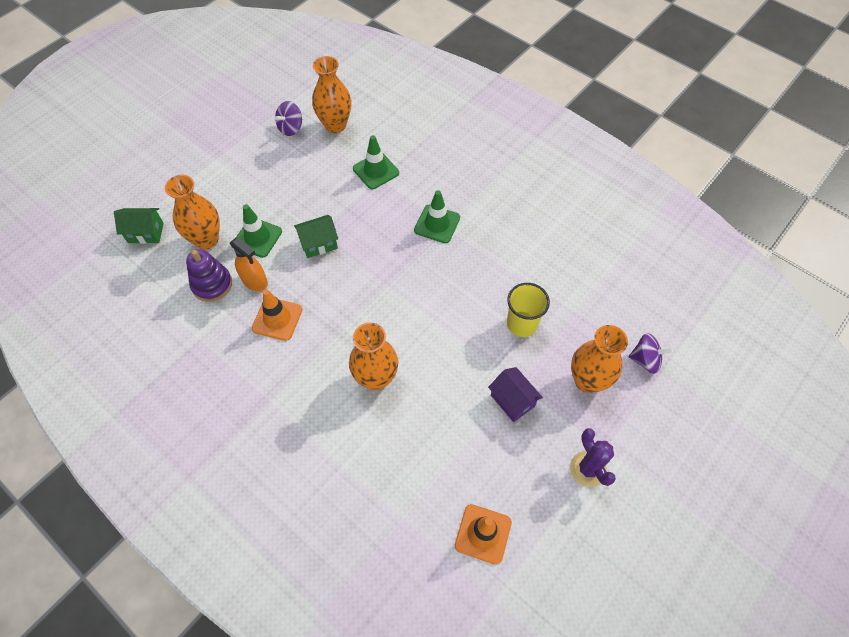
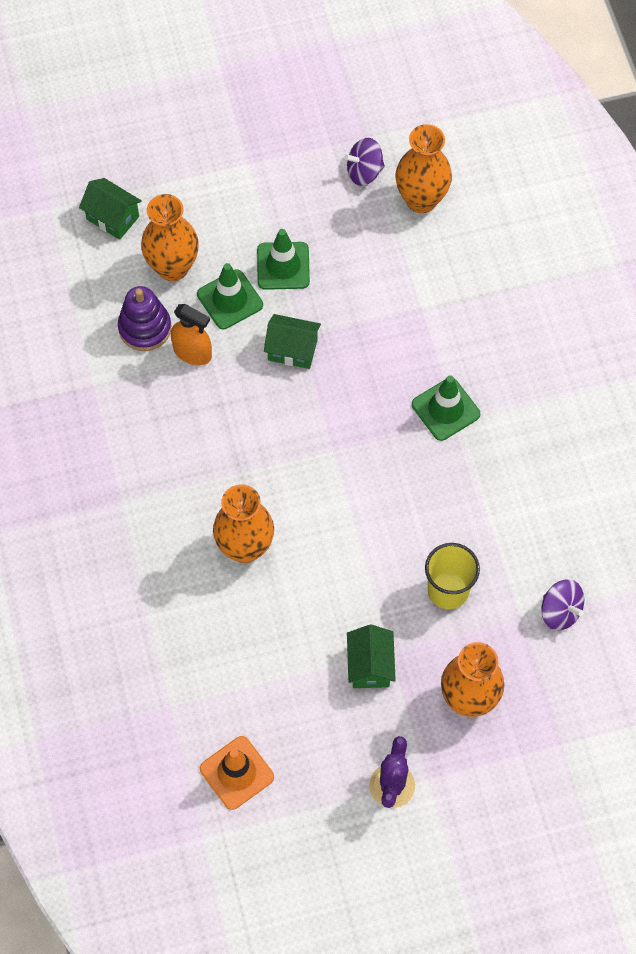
camera: 35 degrees right, 5 degrees up
(254, 281) = (192, 352): orange spray bottle -> orange spray bottle turned 45 degrees counterclockwise
(277, 319) = (187, 413): orange traffic cone -> none
(376, 171) = (425, 294): green traffic cone -> green traffic cone (283, 266)
(512, 400) = (370, 665): purple house -> green house
(645, 360) = (553, 720): purple spinning top -> purple spinning top (560, 611)

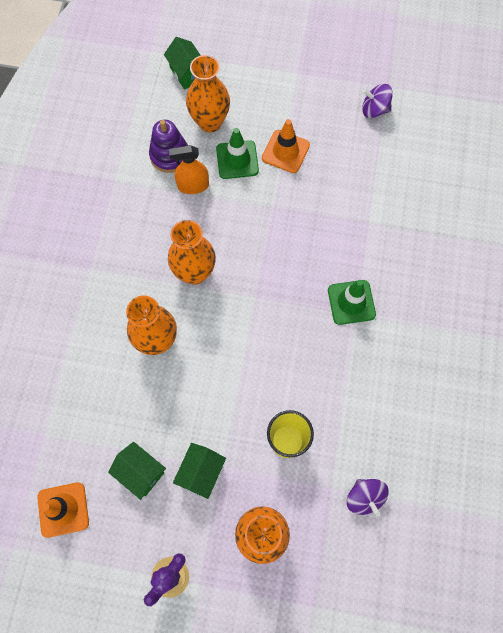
camera: 25 degrees right, 5 degrees up
(192, 352) = (193, 185): orange spray bottle -> orange spray bottle turned 120 degrees clockwise
(283, 266) = (285, 151): green traffic cone -> orange traffic cone
(292, 350) = (262, 213): green house -> green house (140, 472)
(421, 200) = (405, 145): orange vase -> orange vase (194, 272)

